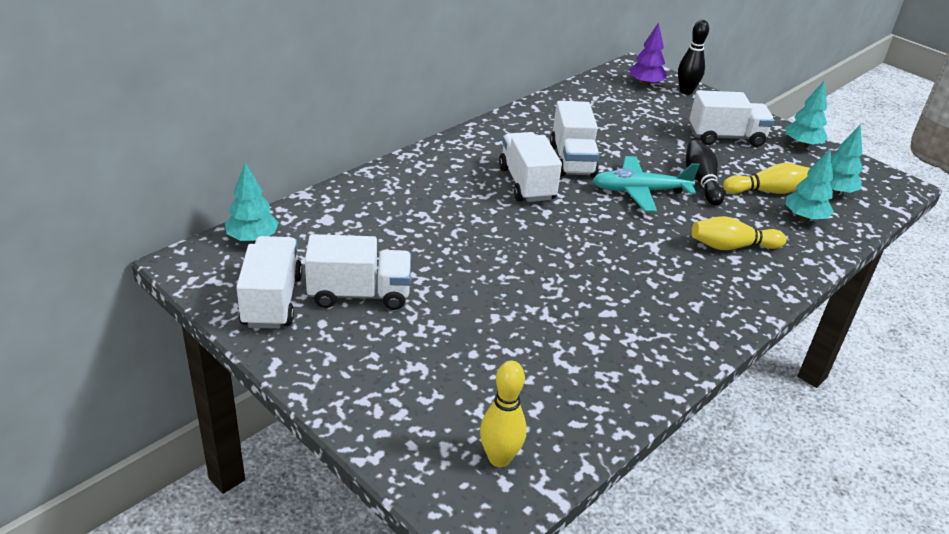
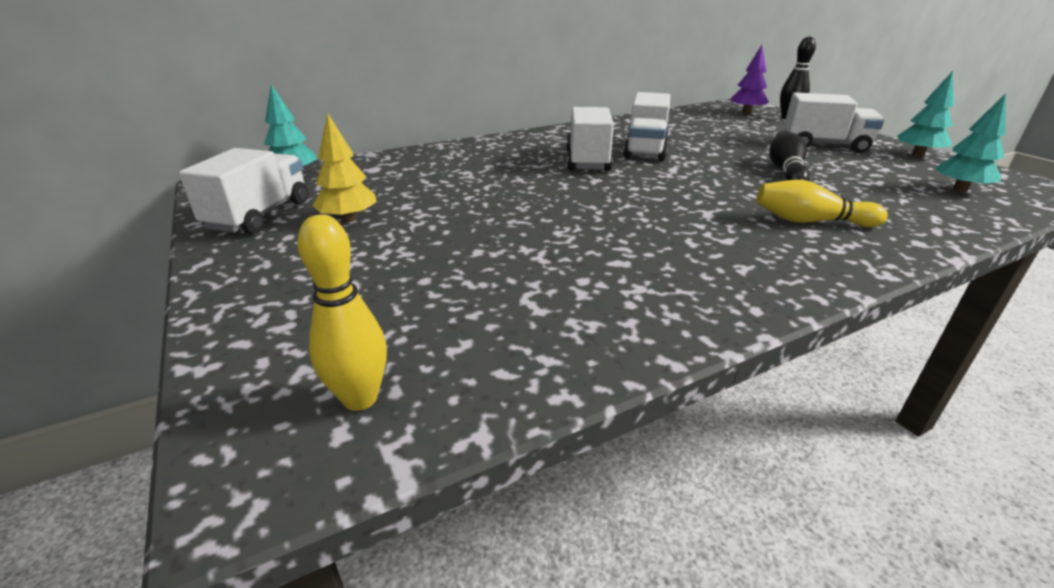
camera: 20 degrees right, 5 degrees down
(359, 294) = (349, 219): white truck -> yellow tree
(639, 191) = (709, 173): turquoise plane -> none
(767, 191) = (868, 183): yellow bowling pin -> none
(804, 218) = (916, 206): turquoise tree -> none

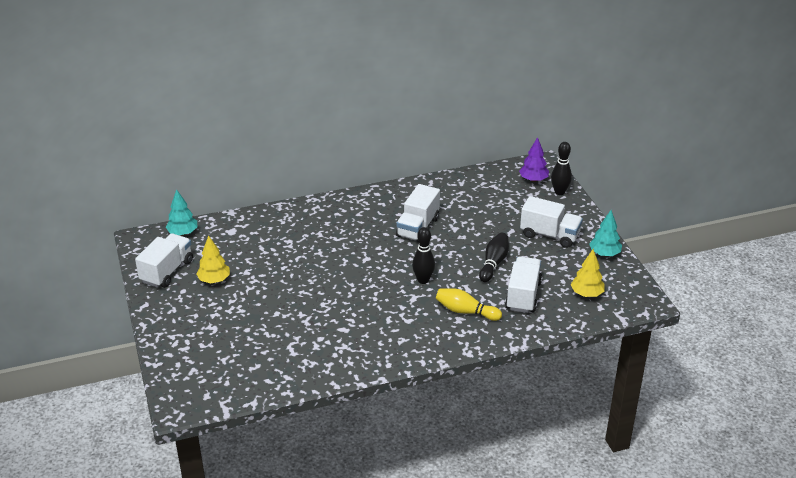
camera: 10 degrees right, 5 degrees up
(360, 398) = (214, 384): yellow bowling pin -> none
(587, 161) = (371, 236): white truck -> white truck (523, 296)
(703, 194) = (423, 280): none -> black bowling pin
(960, 189) = (586, 294): turquoise tree -> yellow tree

